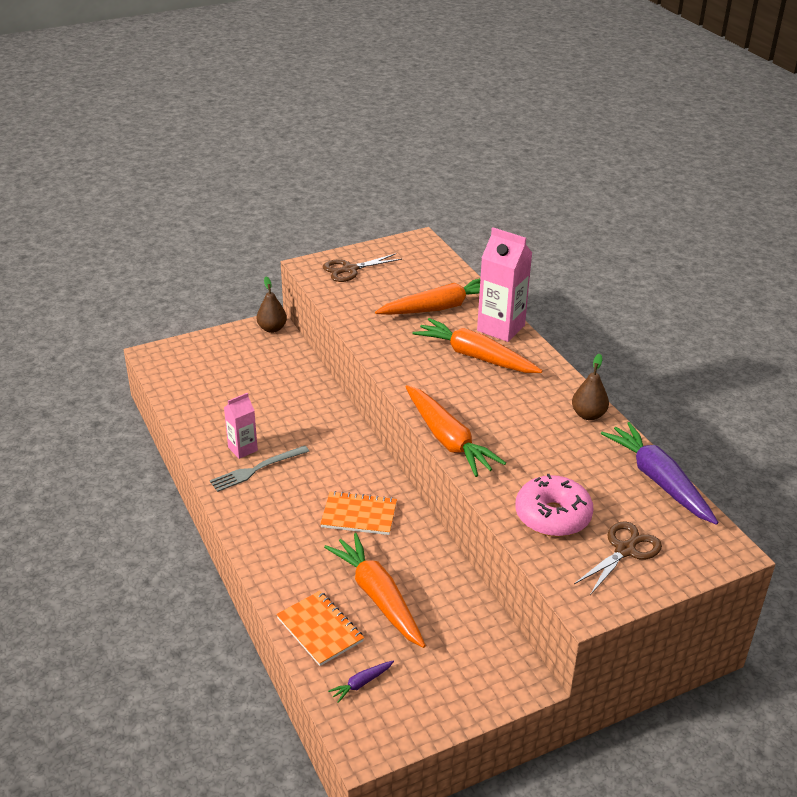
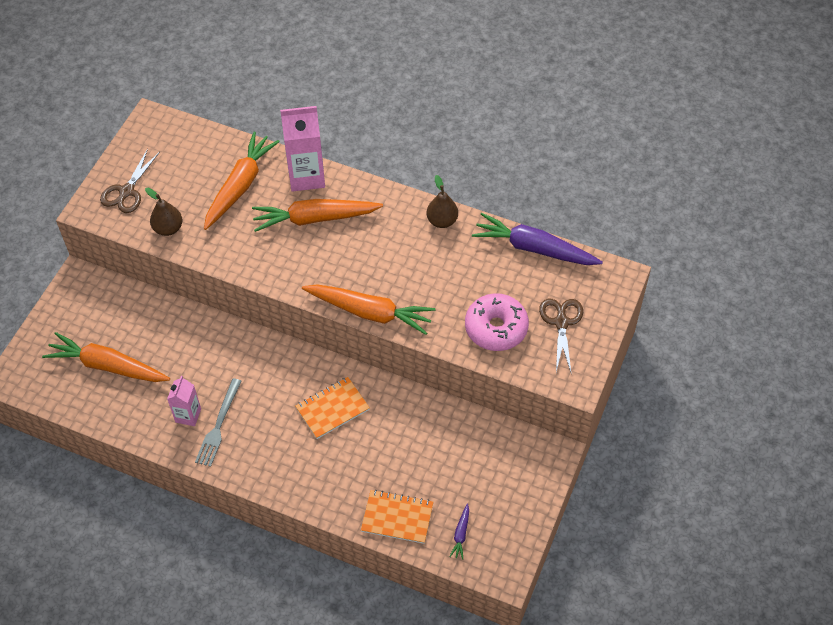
camera: 40 degrees left, 20 degrees up
(272, 328) = (83, 282): brown pear -> brown pear (168, 228)
(378, 596) = (409, 463): orange carrot -> orange carrot (107, 366)

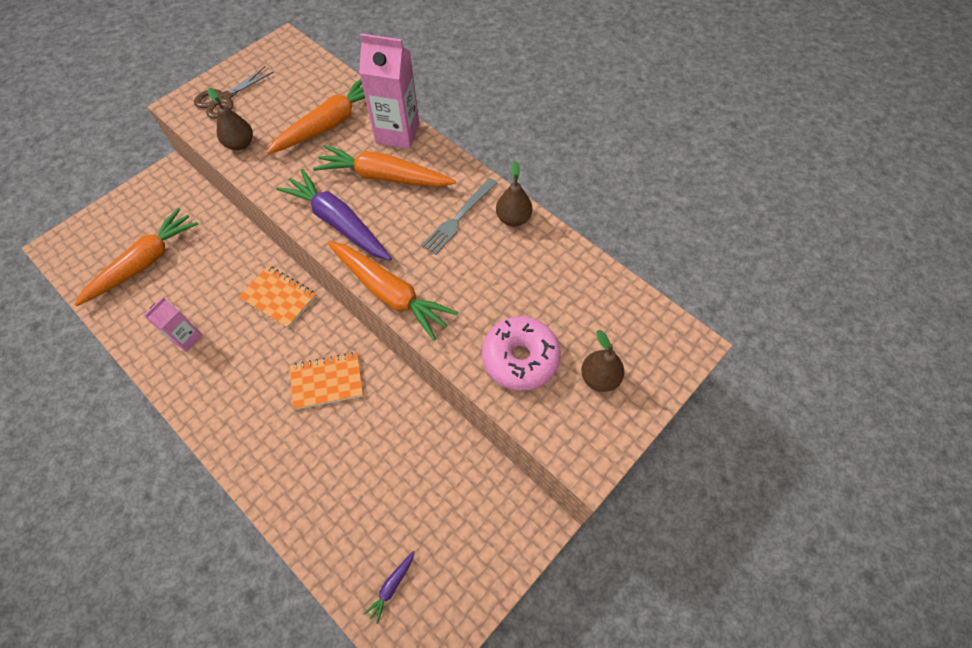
camera: 20 degrees right, 5 degrees up
(107, 366) = (144, 262): orange carrot -> orange carrot turned 90 degrees clockwise
(218, 425) = (209, 359): grey fork -> grey fork (459, 218)
(397, 517) = (332, 536): orange notebook -> orange notebook (279, 297)
(534, 248) = (601, 279): purple carrot -> purple carrot (338, 222)
(561, 322) = (599, 378): brown scissors -> brown pear

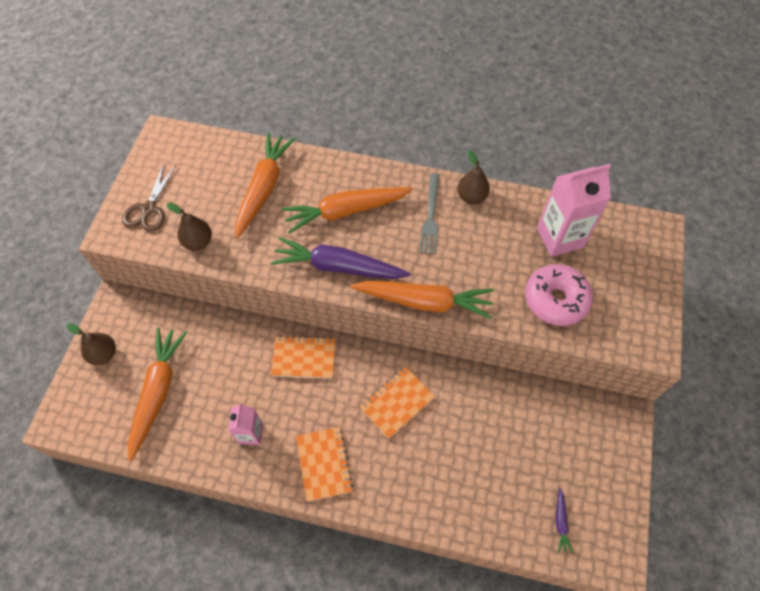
camera: 30 degrees left, 0 degrees up
(224, 399) = (324, 464): none -> orange notebook
(397, 133) = (328, 170): pink carton -> pink carton (559, 238)
(599, 378) = (618, 284): brown pear -> brown pear (104, 354)

